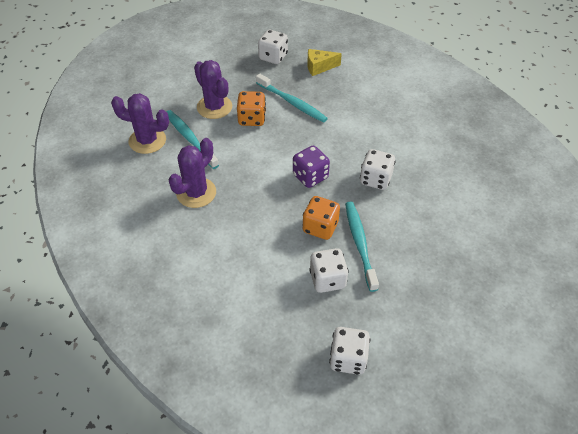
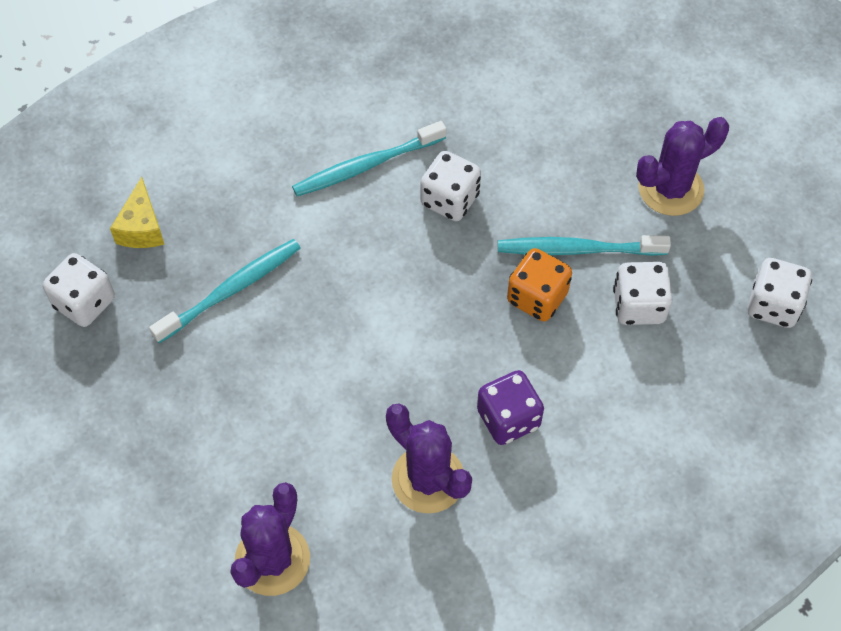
camera: 80 degrees left, 10 degrees up
(190, 139) = (286, 479): turquoise toothbrush -> turquoise toothbrush (366, 166)
(214, 107) = (206, 427): purple cactus -> purple cactus (671, 189)
(252, 119) = (258, 365): orange dice -> none
(310, 176) = (425, 292): purple dice -> purple dice (508, 419)

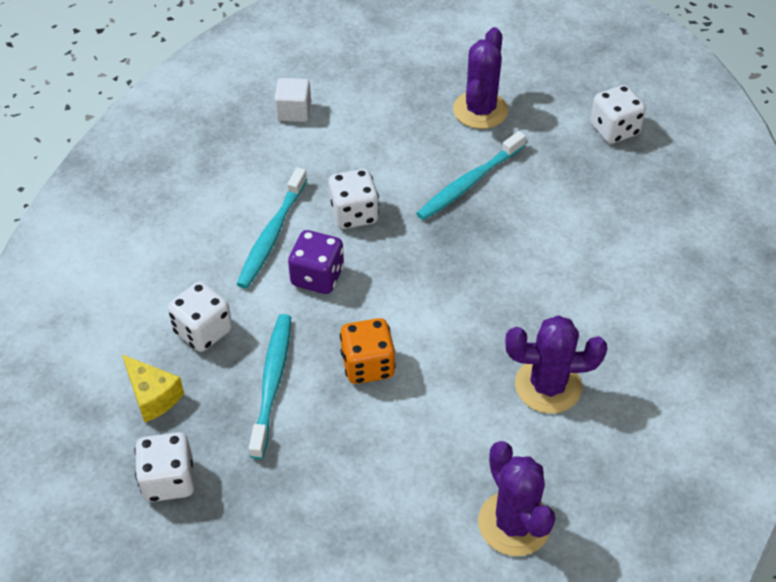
camera: 45 degrees left, 10 degrees down
(508, 66) = (294, 112): none -> white cube
(508, 419) = (550, 310): purple dice -> purple dice (317, 277)
(537, 297) = (479, 228): orange dice -> orange dice (367, 365)
(638, 306) = (543, 186): white dice -> white dice (203, 331)

